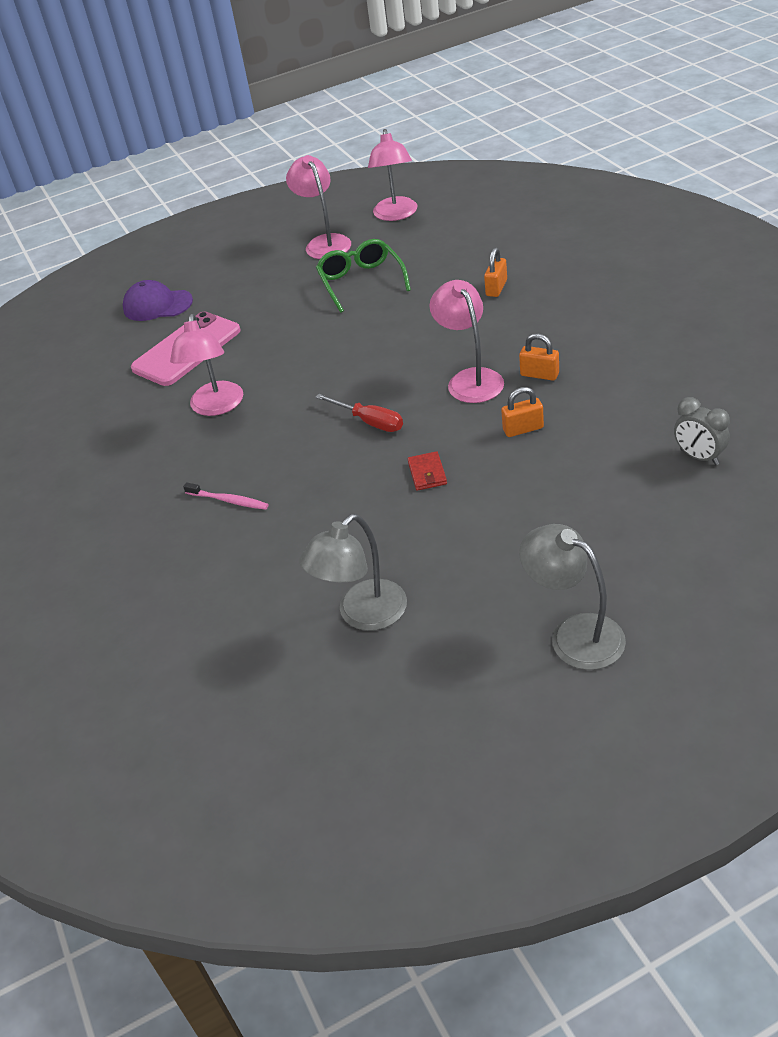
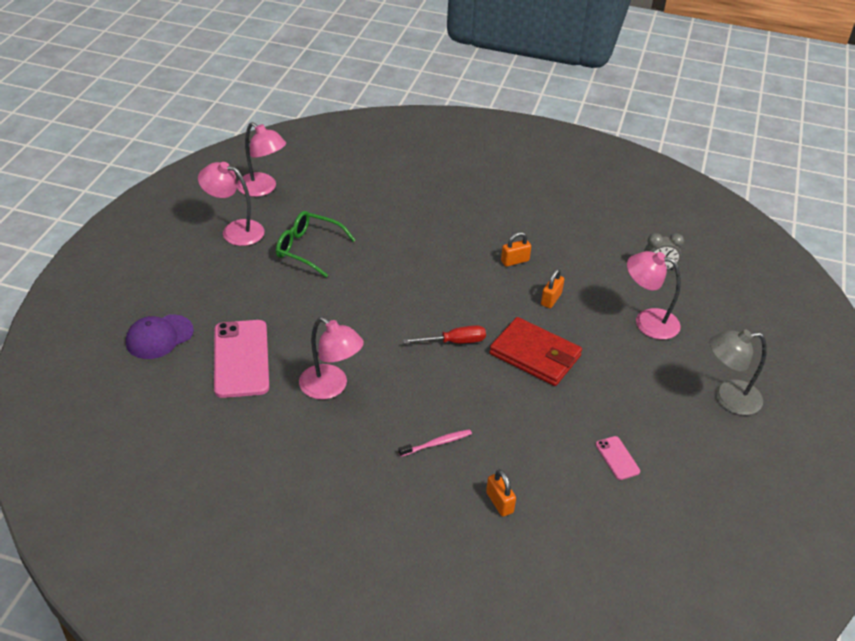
camera: 55 degrees left, 0 degrees up
(363, 615) = (617, 458): grey lamp -> pink phone
(427, 473) = (535, 355): red wallet -> red wallet, size x2.25
(470, 379) = (478, 283): pink lamp -> pink lamp (647, 321)
(496, 288) = (411, 215): orange padlock -> orange padlock (499, 502)

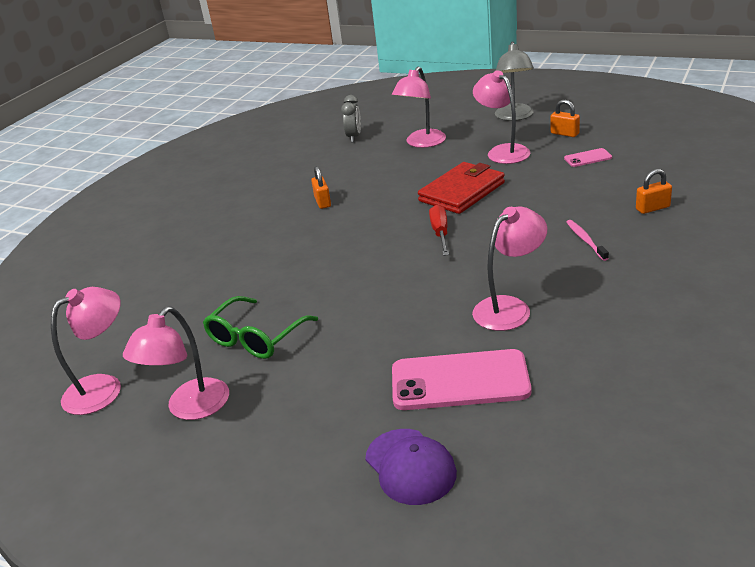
camera: 75 degrees left, 10 degrees down
(551, 299) = (384, 184): orange padlock -> orange padlock (564, 133)
(630, 386) = (502, 151): none -> pink lamp

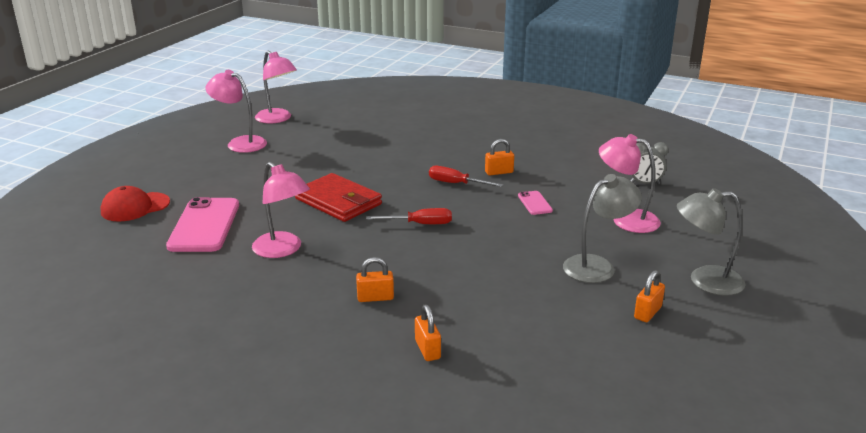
camera: 85 degrees right, 5 degrees down
(256, 337) = (302, 157): green glasses -> none
(348, 222) = (456, 184): none -> red screwdriver
(410, 466) = (135, 207): purple cap -> red cap
(462, 192) = (500, 237): red wallet -> red wallet (338, 202)
(502, 151) = (597, 266): pink lamp -> grey lamp
(585, 240) = (375, 298): pink toothbrush -> orange padlock
(587, 158) = (570, 321): pink phone -> pink phone (535, 203)

